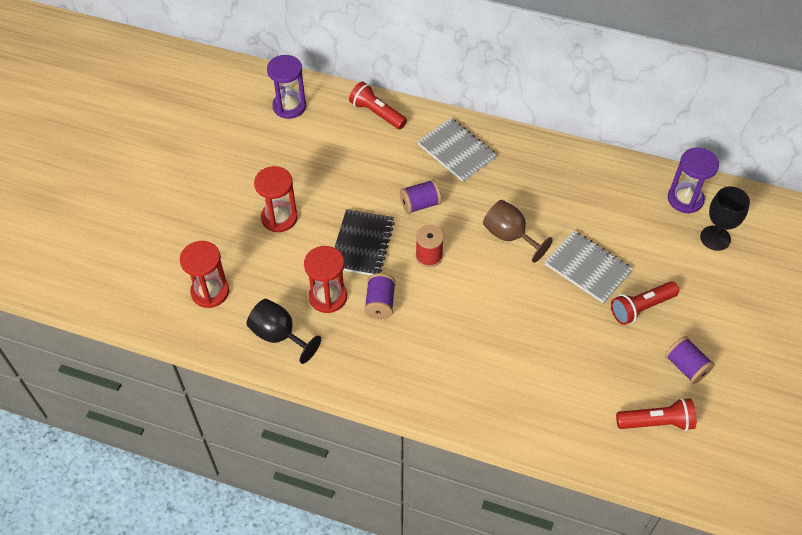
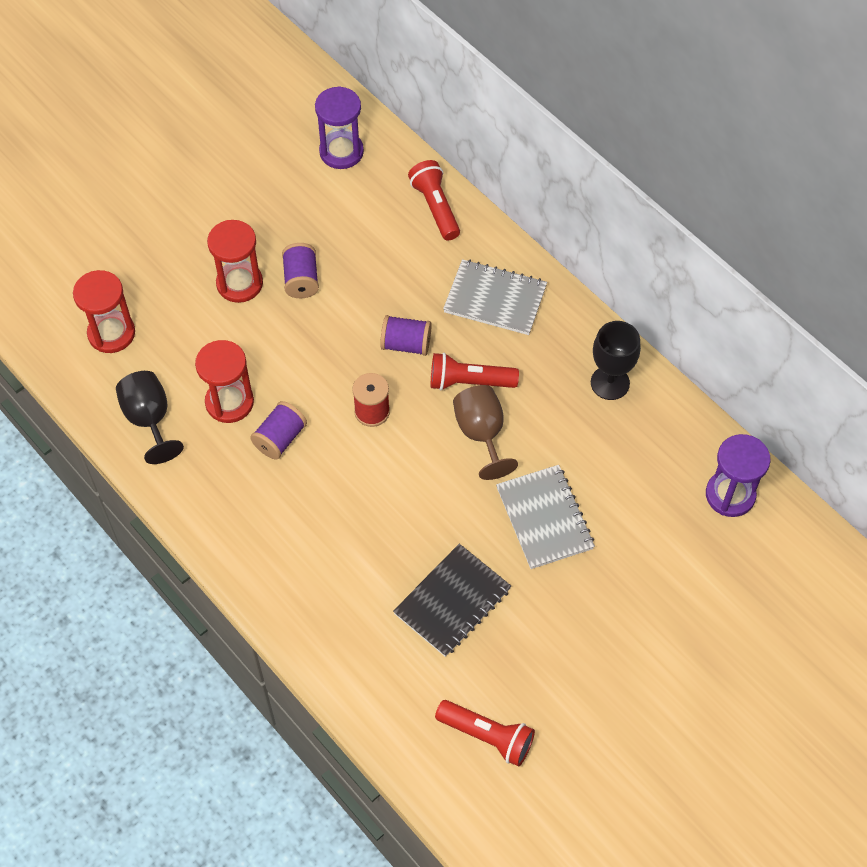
camera: 30 degrees right, 5 degrees up
(362, 244) = (308, 360): black notebook -> black notebook (452, 601)
(456, 151) = (495, 299): grey notebook -> grey notebook turned 60 degrees counterclockwise
(641, 308) = (571, 597): red flashlight -> red flashlight (469, 382)
(686, 367) = (571, 693): purple spool -> purple spool (301, 280)
(715, 238) = (729, 561): black goblet -> black goblet (610, 383)

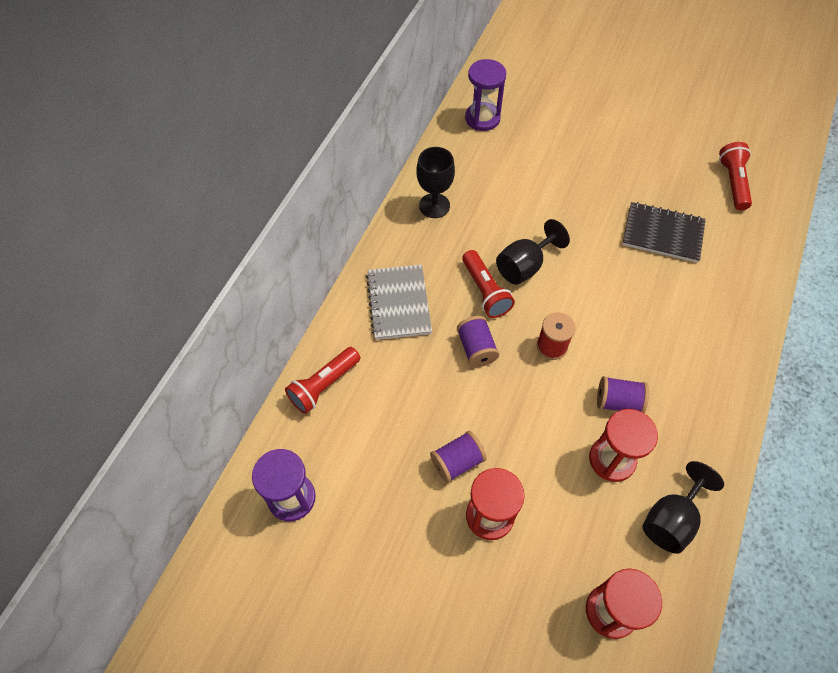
camera: 115 degrees left, 0 degrees up
(481, 434) = (524, 266): brown goblet -> black goblet
(544, 518) = (565, 206): grey notebook -> none

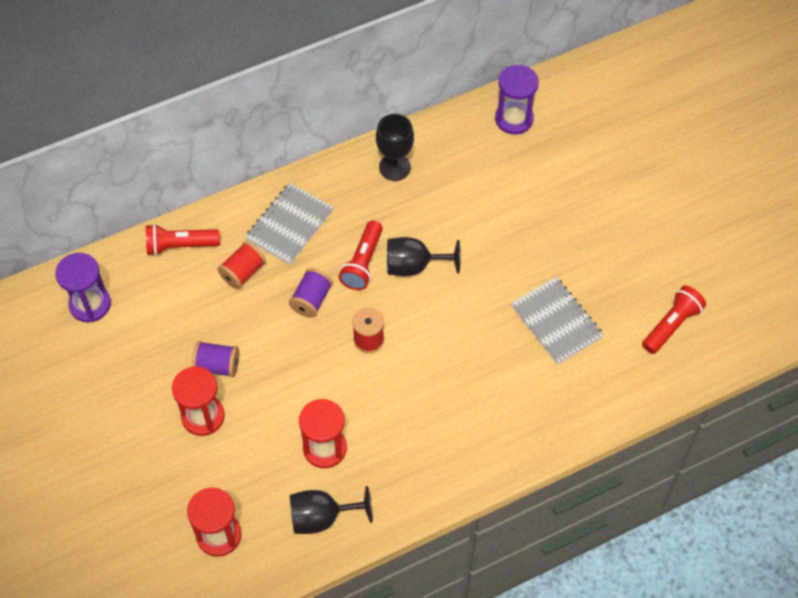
camera: 40 degrees right, 0 degrees up
(399, 368) = (243, 272): none -> red spool
(618, 402) = (373, 415): purple spool -> none
(662, 234) = (556, 322): black notebook -> grey notebook

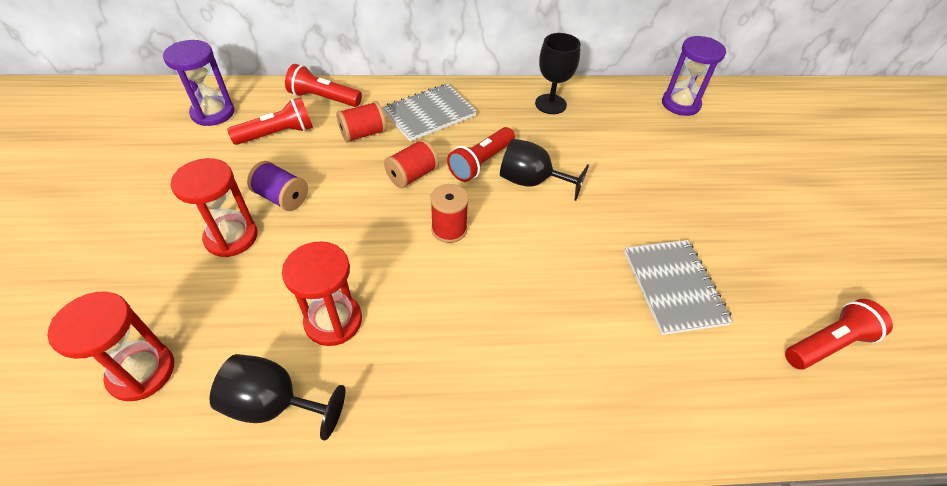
camera: 20 degrees right, 10 degrees down
(167, 303) = (278, 134): none -> red flashlight
(311, 300) = (412, 175): purple spool -> red spool

